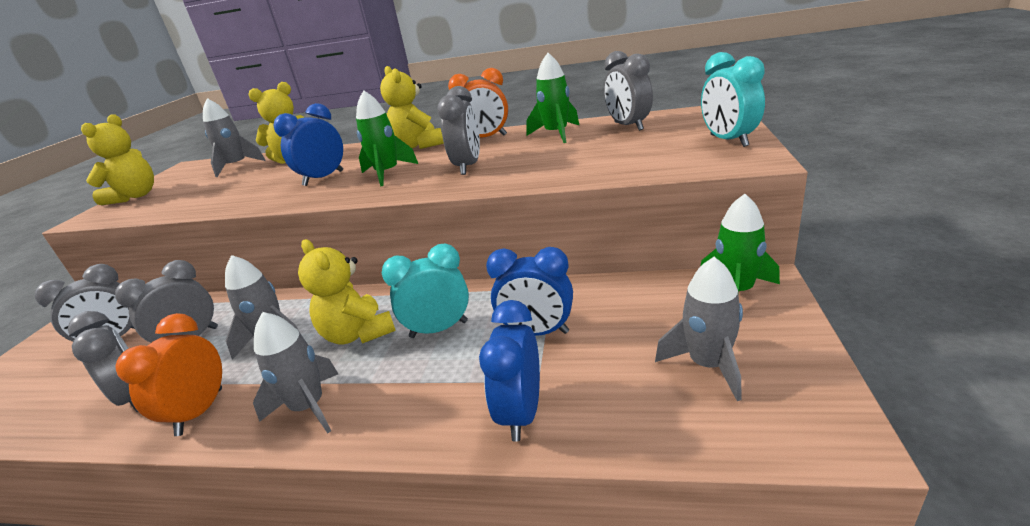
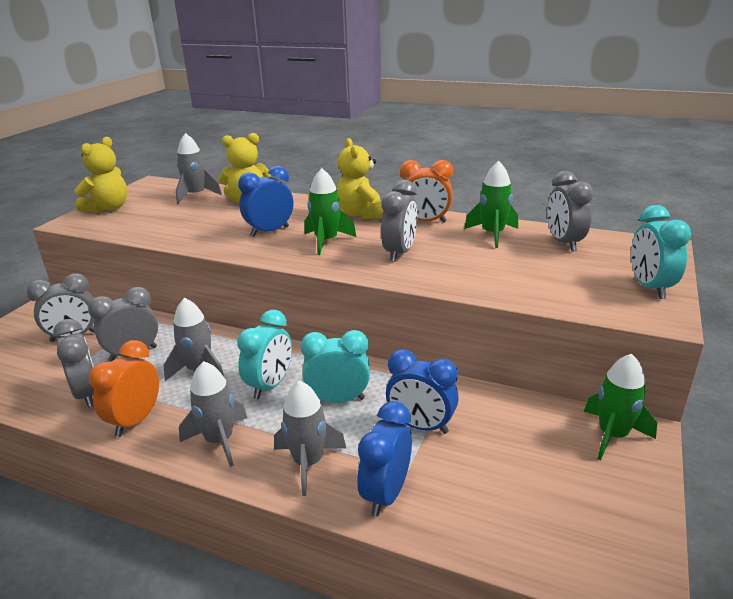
camera: 10 degrees right, 0 degrees up
(358, 334) = (270, 385): yellow teddy bear -> turquoise clock
(708, 365) = (556, 496): grey rocket -> grey rocket (308, 463)

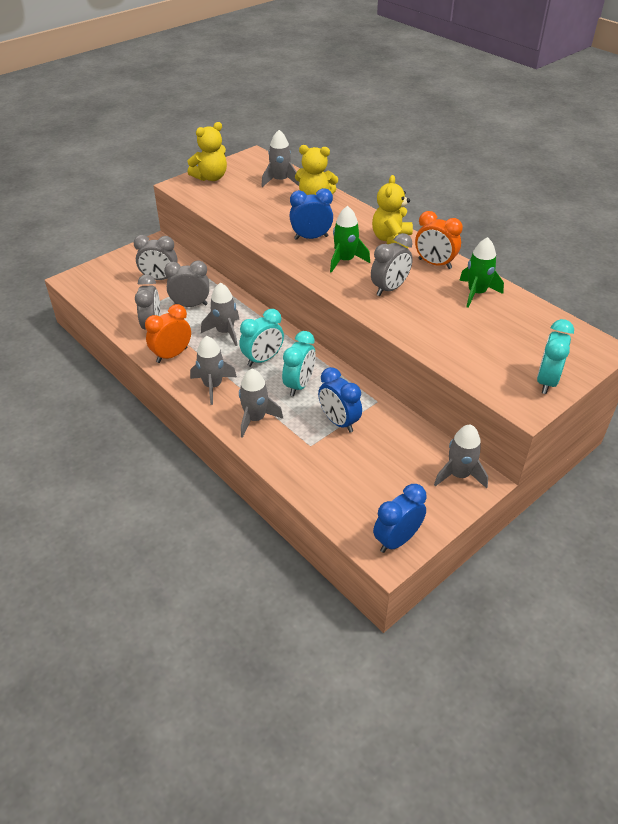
camera: 25 degrees right, 15 degrees up
(338, 400) = (299, 385): turquoise clock -> turquoise clock turned 90 degrees clockwise
(386, 494) = (287, 454): blue clock -> blue clock (397, 540)
(564, 243) = (525, 320): grey clock -> none
(612, 435) = (459, 475): green rocket -> grey rocket

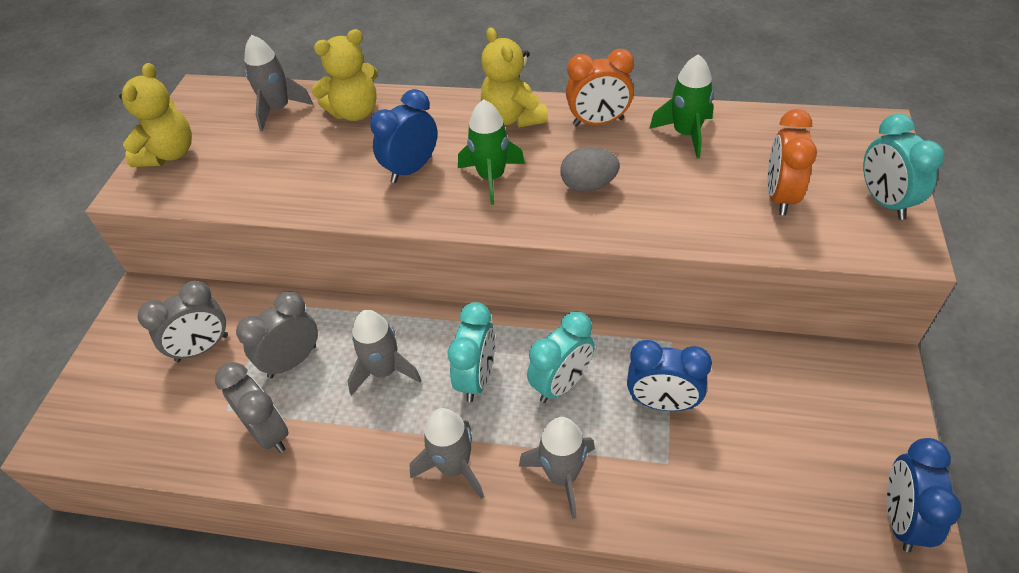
camera: 35 degrees left, 5 degrees up
(172, 355) = (345, 459): orange clock -> orange clock (780, 197)
(299, 385) = (561, 384): turquoise clock -> turquoise clock turned 60 degrees clockwise
(389, 289) = (588, 185): grey clock -> grey egg
(459, 475) = (857, 376): grey rocket -> none

